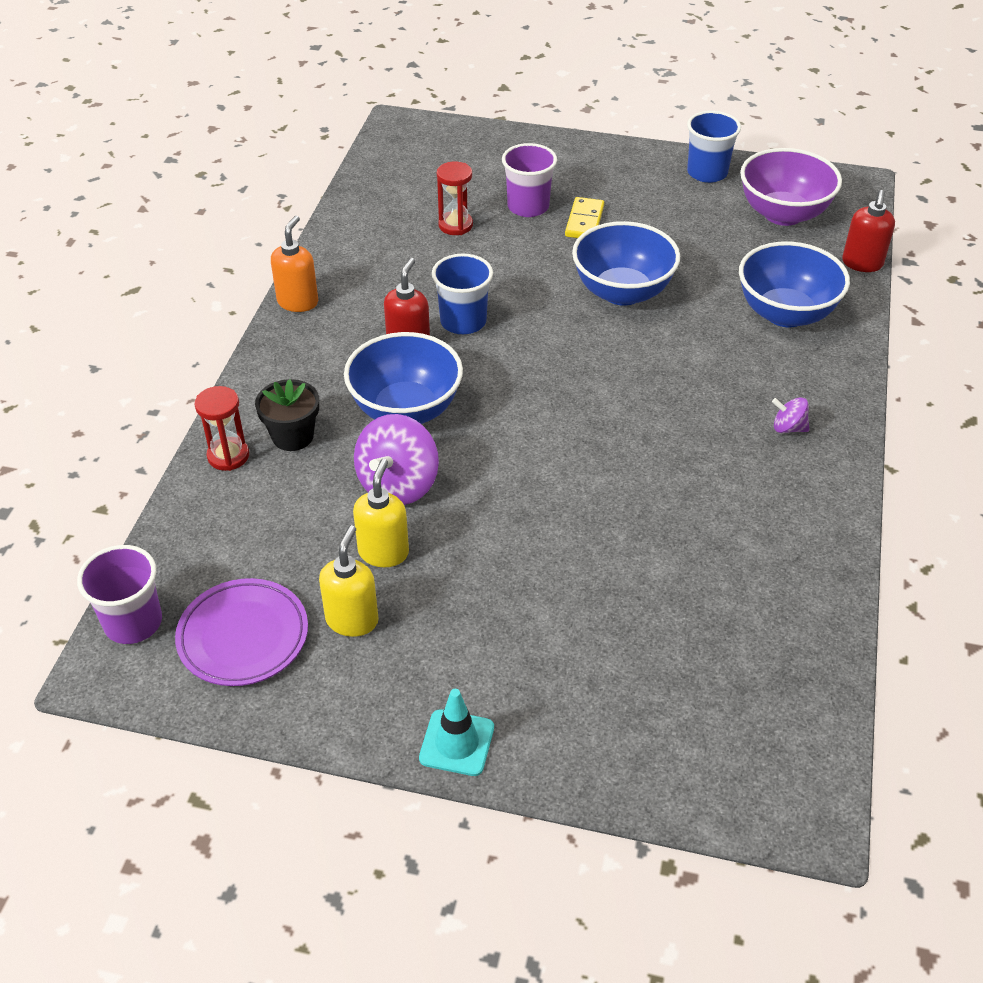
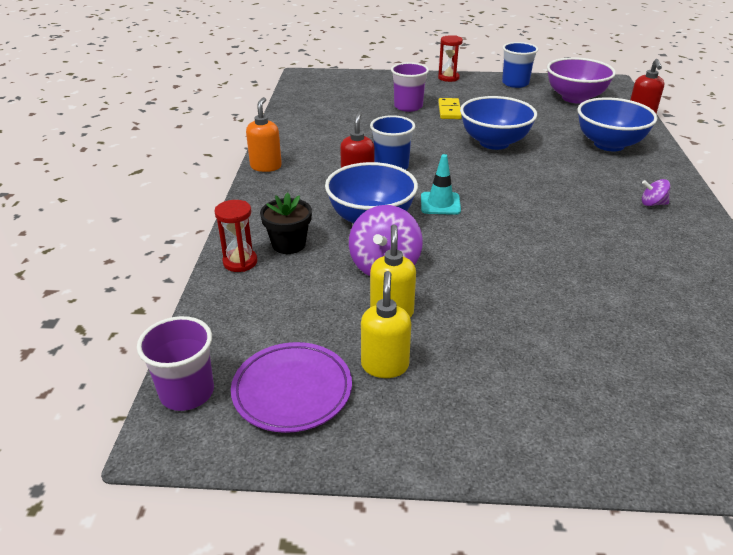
camera: 10 degrees left, 10 degrees down
(455, 225) = (363, 119): red hourglass -> red hourglass (448, 78)
(457, 743) = (520, 452): turquoise traffic cone -> turquoise traffic cone (440, 204)

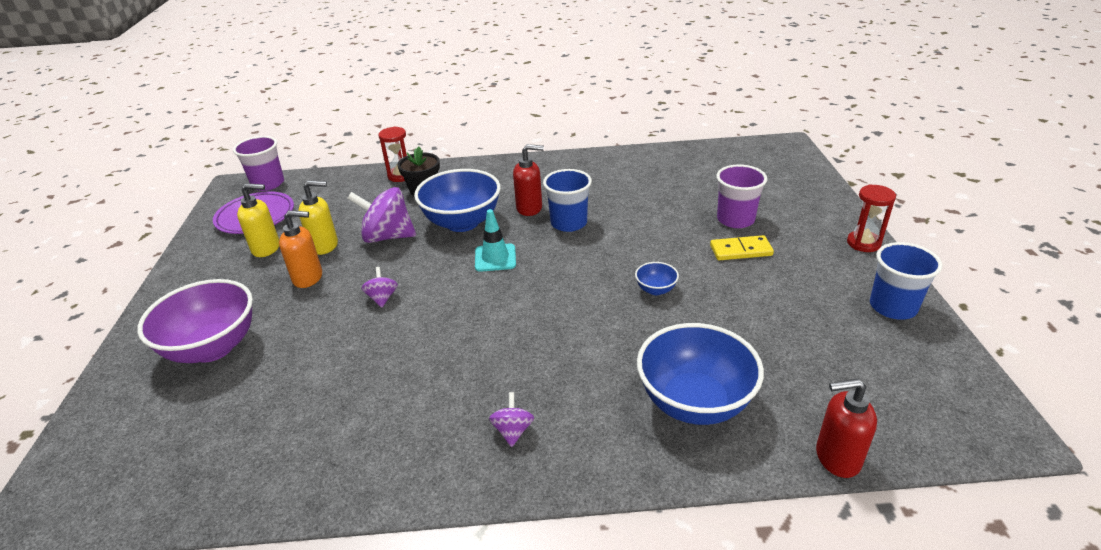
camera: 85 degrees right, 0 degrees up
(266, 166) = (552, 160): orange soap dispenser -> orange soap dispenser (308, 278)
(494, 143) = (655, 290): blue bowl -> blue bowl, size x0.44
(499, 265) = (382, 298): none -> purple spinning top
(575, 98) = (874, 374): purple bowl -> purple bowl (213, 347)

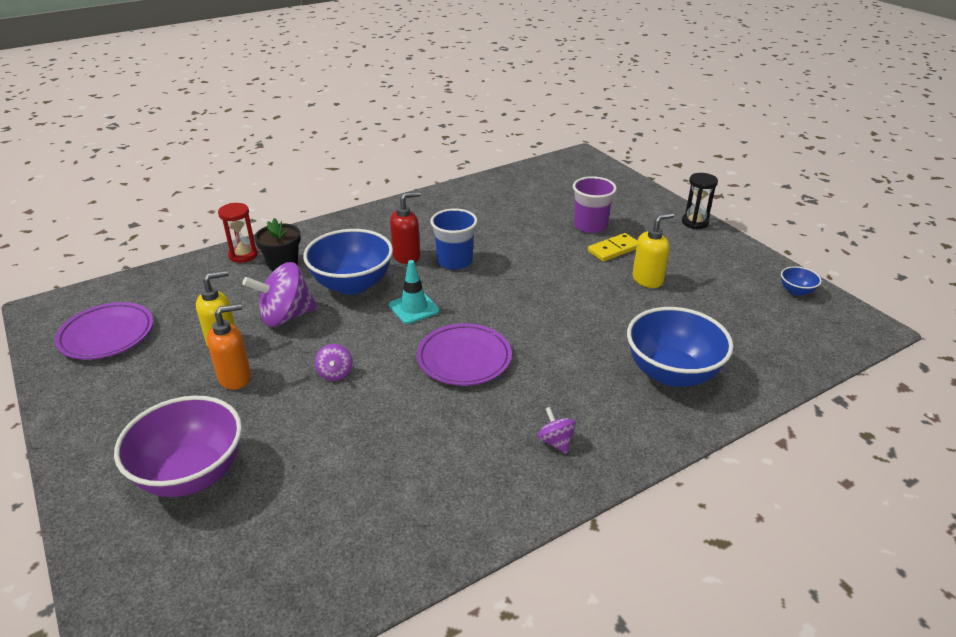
camera: 30 degrees left, 0 degrees up
(266, 248) = (155, 363): yellow soap dispenser -> yellow soap dispenser (647, 280)
(268, 184) = (86, 298): purple cup -> none
(382, 298) = (335, 373): purple spinning top -> purple spinning top turned 150 degrees counterclockwise
(498, 319) = (464, 359): none -> purple plate
(655, 290) = (574, 297): blue bowl -> blue bowl (796, 291)
(837, 458) = (790, 378): red soap dispenser -> none
(863, 243) = (695, 222): red hourglass -> black hourglass
(893, 307) = (747, 264): blue cup -> none

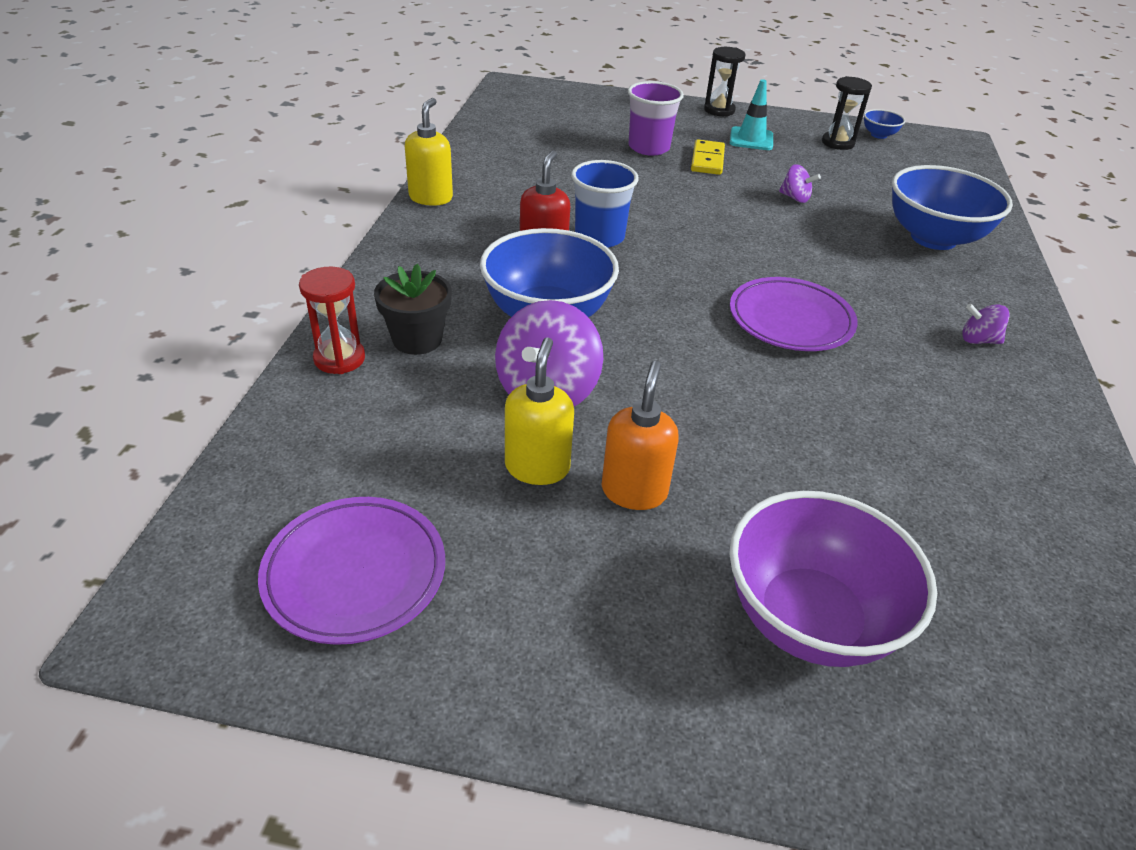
camera: 50 degrees left, 5 degrees up
(335, 373) = (719, 411): purple spinning top -> purple spinning top (795, 198)
(414, 308) = (656, 302): turquoise traffic cone -> turquoise traffic cone (751, 139)
(647, 280) = (779, 174): yellow soap dispenser -> yellow soap dispenser (431, 198)
(744, 281) = (837, 143): none -> black hourglass

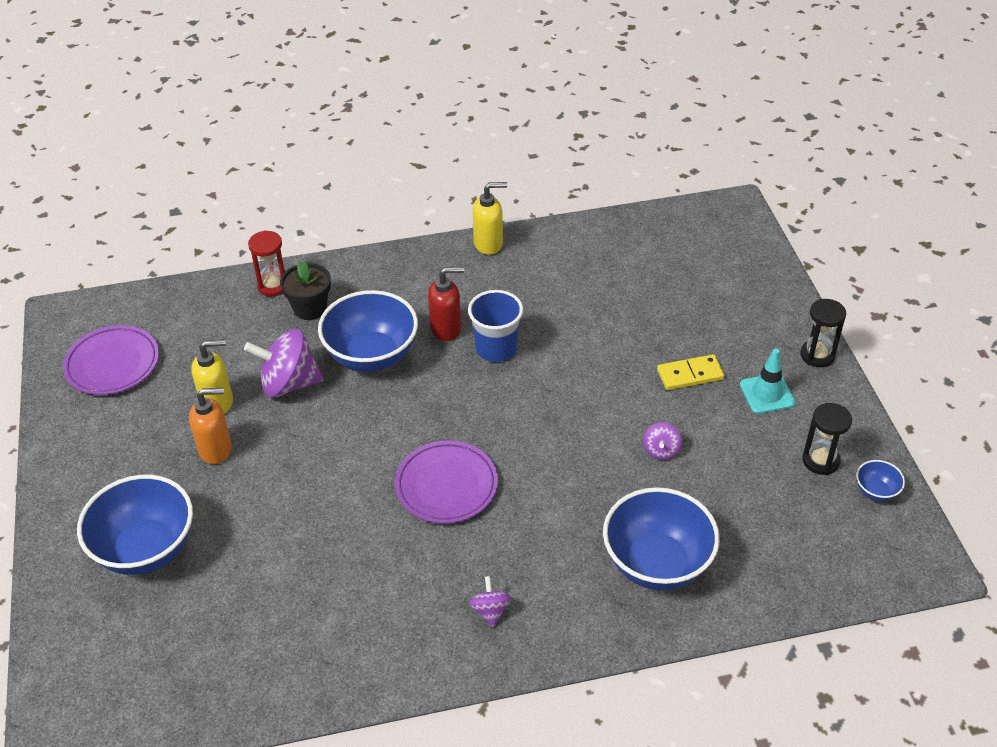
camera: 70 degrees right, 5 degrees up
(649, 147) = (682, 330): purple cup -> none
(809, 619) = (146, 549): purple bowl -> blue bowl

